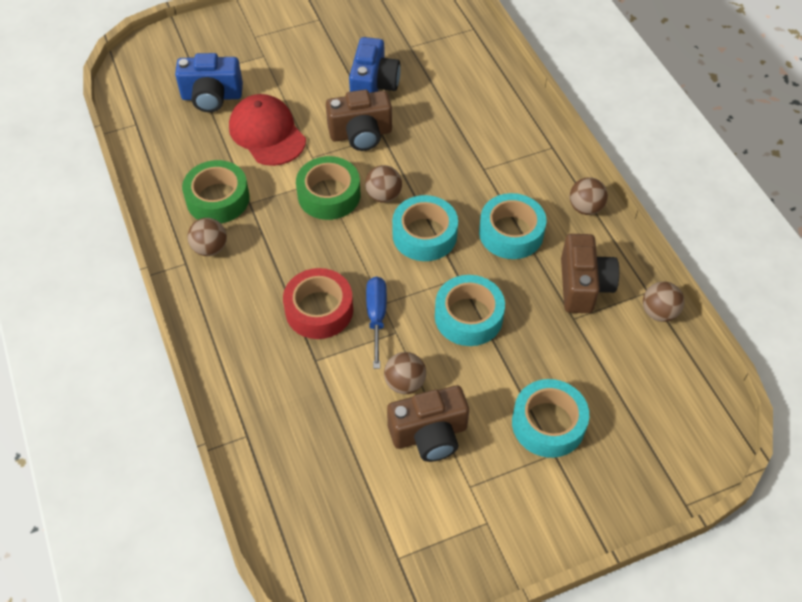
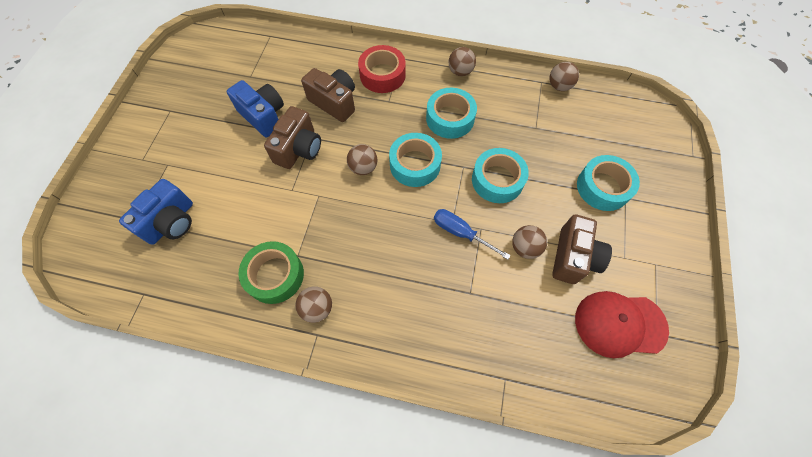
camera: 55 degrees left, 10 degrees up
(267, 133) = (243, 205): red cap -> red cap (619, 324)
(319, 310) = (429, 265): red tape -> red tape (382, 75)
(329, 195) = (334, 199): green tape -> none
(583, 286) = (516, 108): brown camera -> brown camera (334, 102)

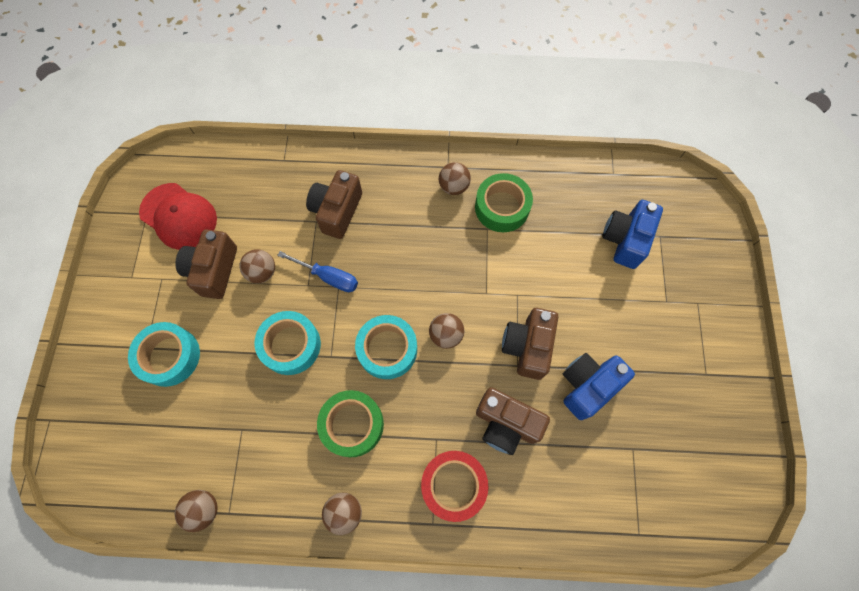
camera: 170 degrees right, 5 degrees up
(263, 116) = (587, 386): blue camera -> blue camera turned 105 degrees clockwise
(447, 300) = (337, 211): none -> brown camera
(450, 118) = (352, 424): turquoise tape -> green tape
(619, 324) = (179, 216): red cap -> red cap turned 45 degrees clockwise

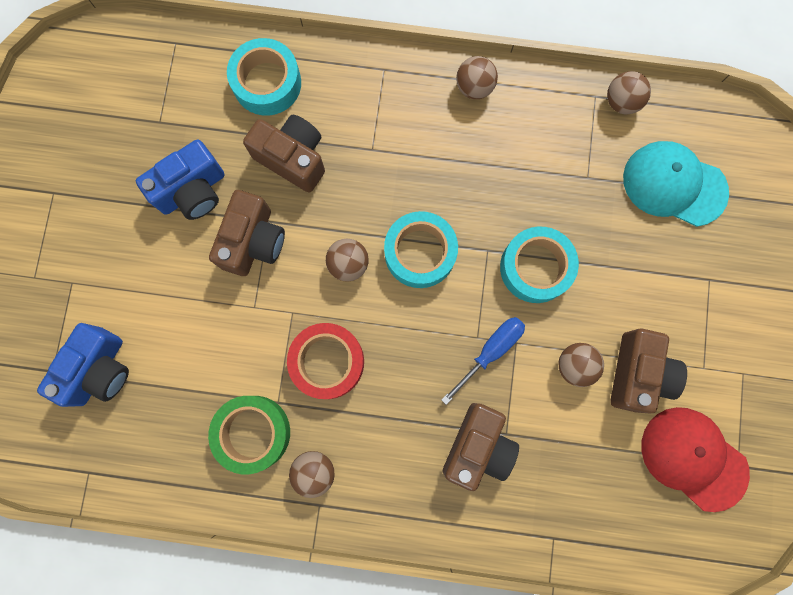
camera: 175 degrees left, 10 degrees up
(164, 429) = (674, 184): none -> turquoise cap
(169, 356) = (679, 266): turquoise tape -> turquoise tape (267, 83)
(328, 277) = (490, 351): blue screwdriver -> blue screwdriver turned 105 degrees clockwise
(352, 424) = (464, 172): green tape -> none
(453, 485) = (358, 103): red tape -> red tape (327, 362)

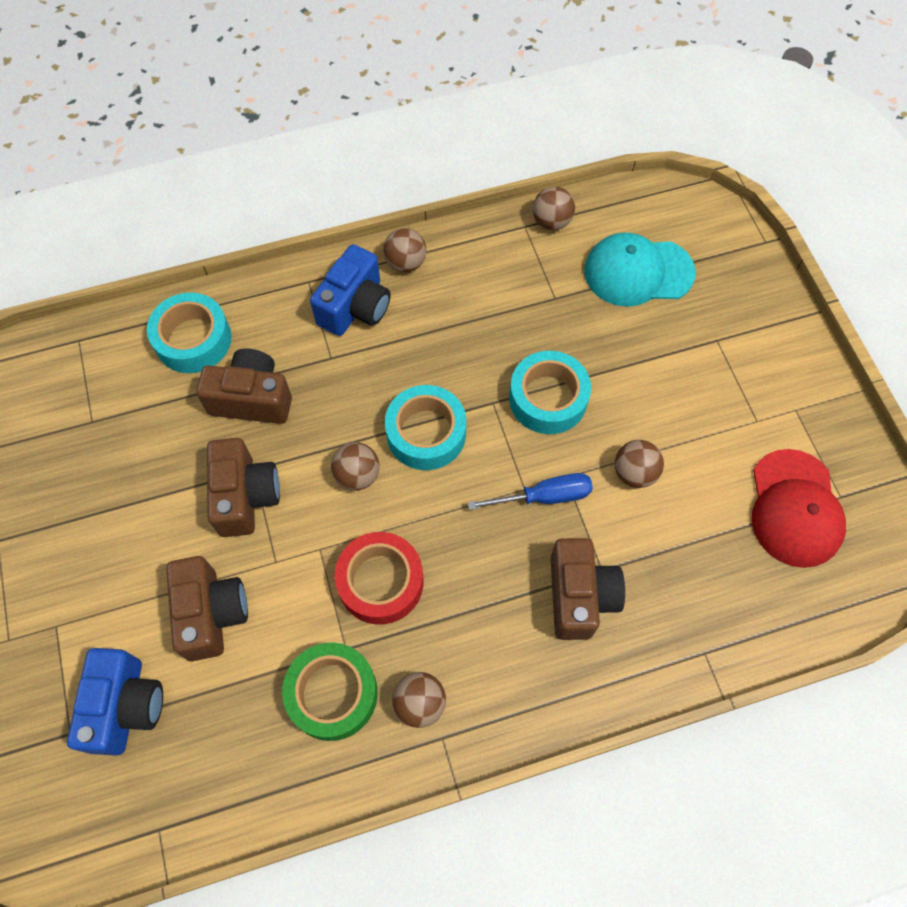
camera: 25 degrees left, 15 degrees down
(193, 191) = (157, 474): blue camera -> blue camera (355, 307)
(490, 351) = (544, 497): blue screwdriver -> blue screwdriver turned 60 degrees clockwise
(637, 373) = (698, 453): brown camera -> brown camera (212, 613)
(693, 458) = (795, 508): red cap -> red cap turned 105 degrees counterclockwise

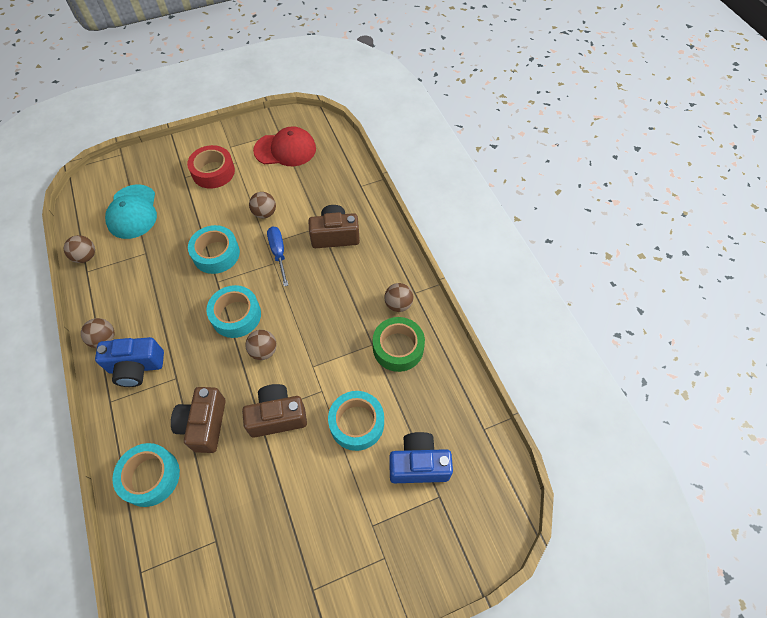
camera: 95 degrees left, 5 degrees down
(212, 613) = (356, 423): brown camera -> turquoise tape
(355, 307) = (136, 367): blue camera -> blue camera turned 150 degrees clockwise
(380, 582) = (332, 330): red tape -> red tape (213, 172)

